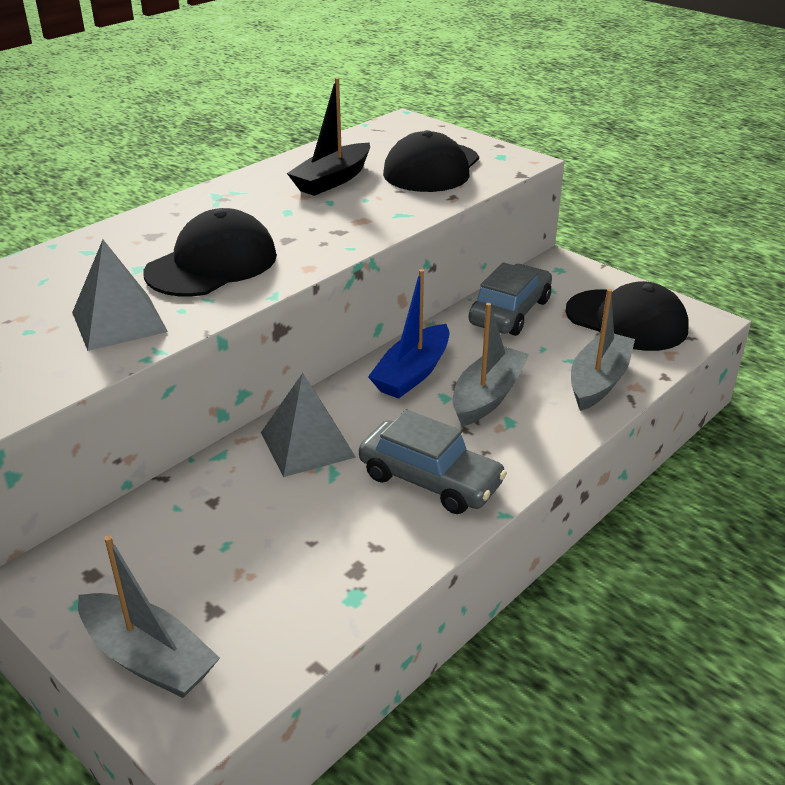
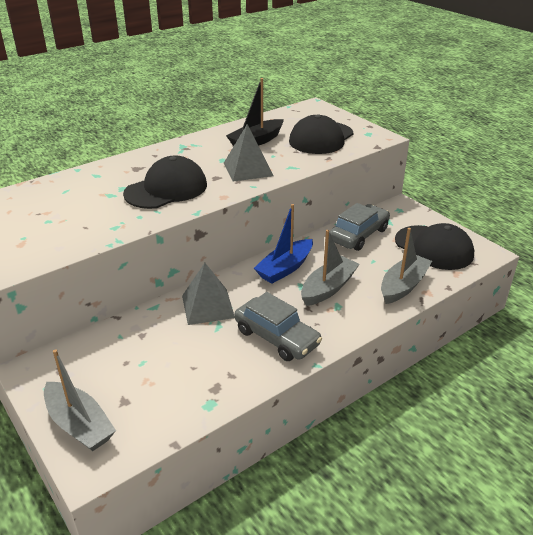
camera: 10 degrees right, 0 degrees up
(119, 322) = (101, 220): grey pyramid -> grey pyramid (248, 169)

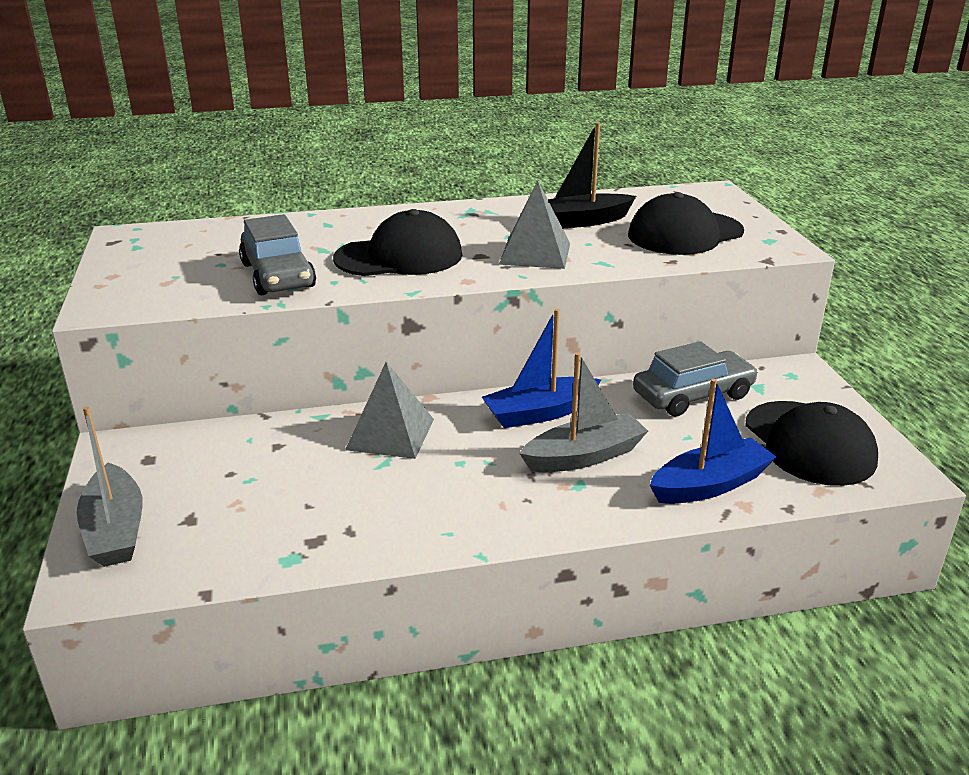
camera: 25 degrees right, 5 degrees down
(276, 337) = (452, 501): grey car -> grey car (277, 275)
(403, 286) = (710, 485): grey boat -> blue boat

